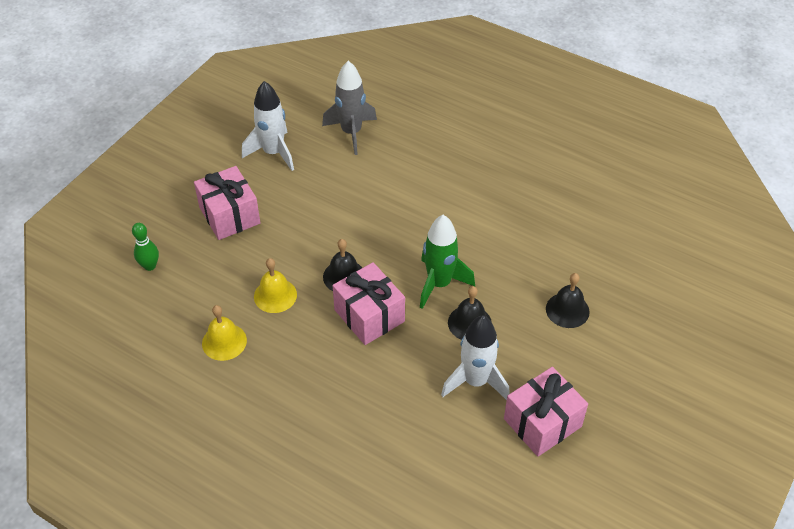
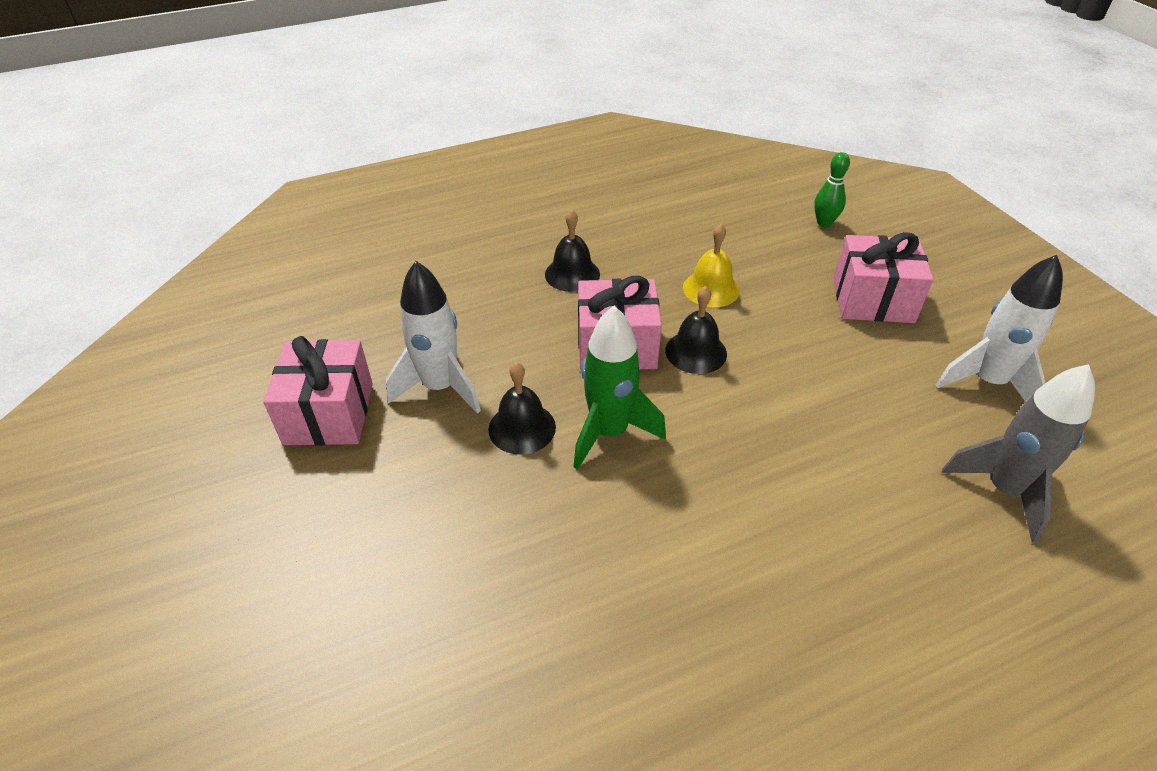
camera: 125 degrees right, 5 degrees down
(224, 342) = (676, 236): yellow bell -> none
(567, 310) = (438, 549): black bell -> black bell (572, 274)

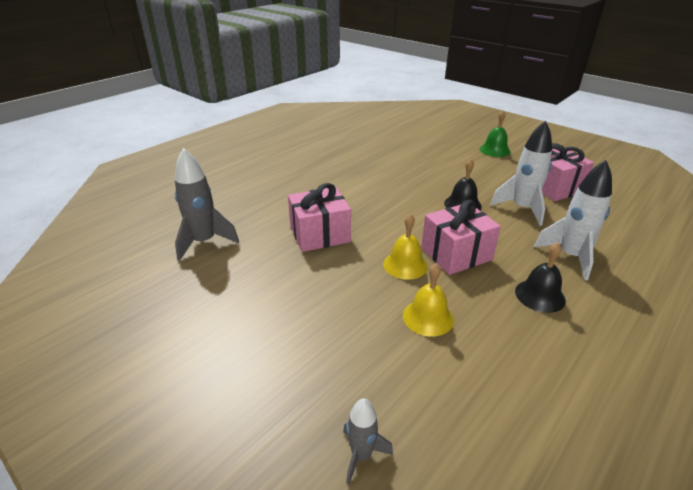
camera: 155 degrees right, 10 degrees down
(272, 572) = (494, 150): none -> green bell
(609, 432) = (420, 213): green rocket -> none
(696, 352) = (405, 265): black bell -> yellow bell
(824, 223) = (361, 455): green bowling pin -> grey rocket
(873, 300) = (288, 351): pink gift -> pink gift (320, 234)
(987, 382) = (198, 302): white rocket -> white rocket (570, 256)

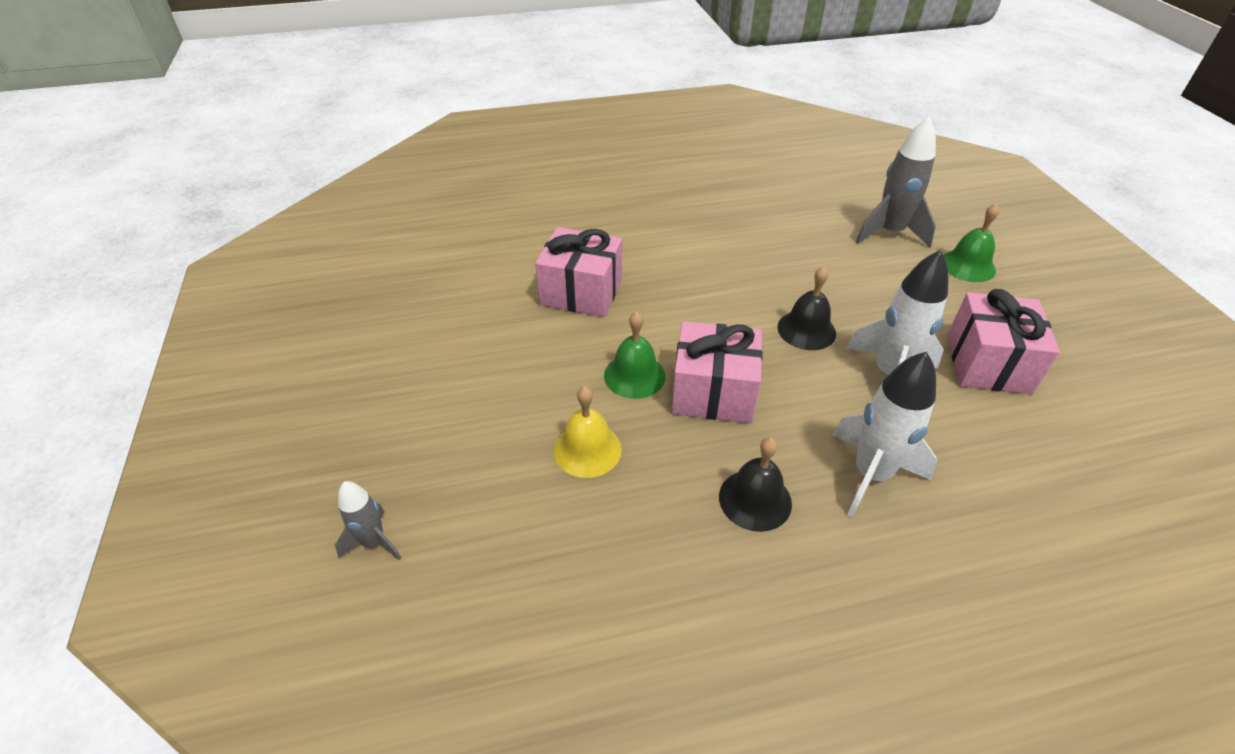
camera: 35 degrees right, 10 degrees up
(204, 242) = (459, 249): grey rocket -> grey rocket (889, 233)
(405, 265) = (634, 375): yellow bell -> green bell

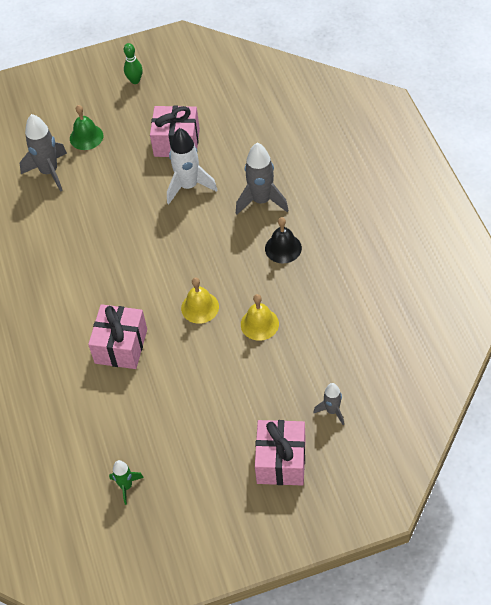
camera: 90 degrees left, 10 degrees up
(364, 292) = (126, 486): none -> green rocket
(634, 375) = (200, 307): green bell -> yellow bell
(713, 392) = (210, 267): pink gift -> pink gift (281, 461)
(806, 330) = (153, 222): black bell -> none
(871, 474) = (261, 201): white rocket -> grey rocket
(1115, 318) = (135, 80): none -> green bowling pin

